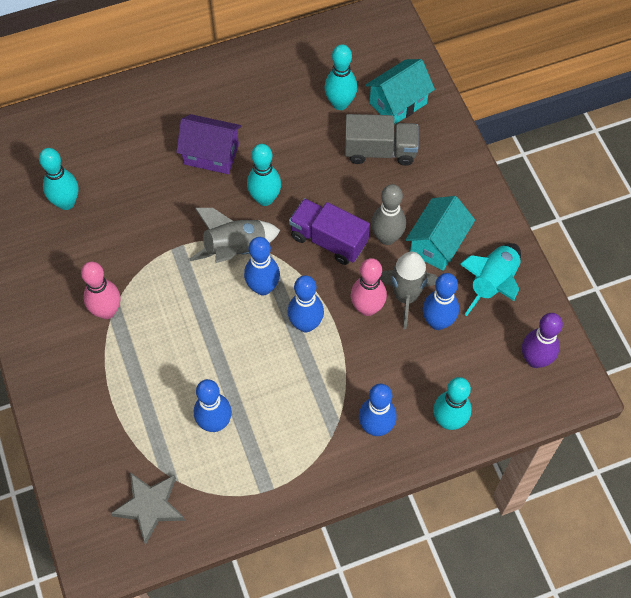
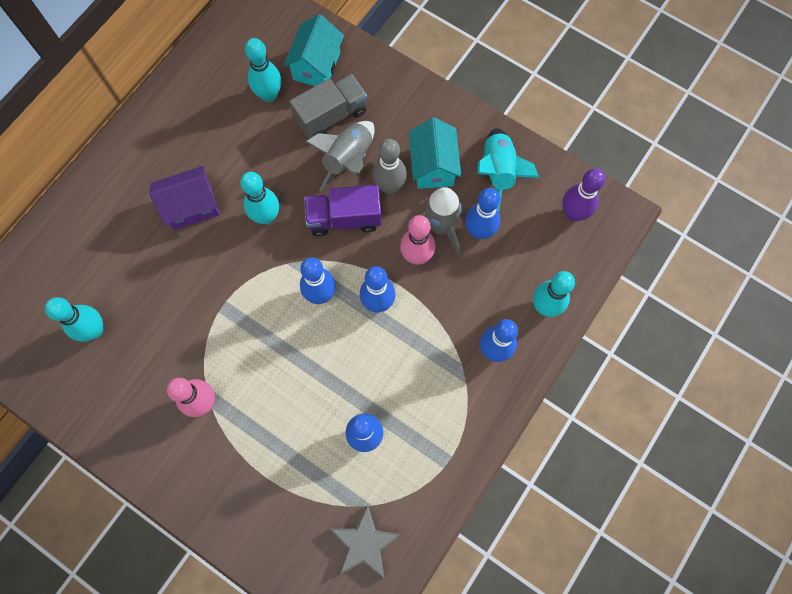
camera: 35 degrees left, 10 degrees up
(235, 249) = (273, 276): grey rocket -> grey rocket (348, 160)

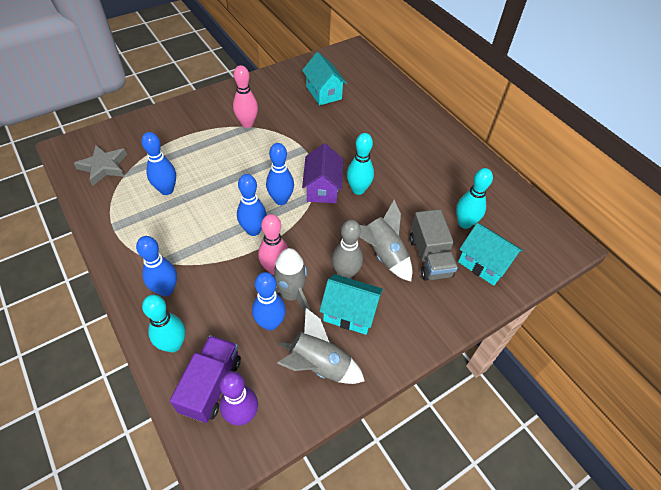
camera: 110 degrees right, 20 degrees down
(94, 330) = (323, 93): turquoise bowling pin -> turquoise house
(192, 206) = (386, 154): purple house -> purple house (322, 188)
(344, 218) = (332, 234): purple truck -> purple truck (211, 385)
(498, 172) = (319, 365): turquoise rocket -> grey rocket

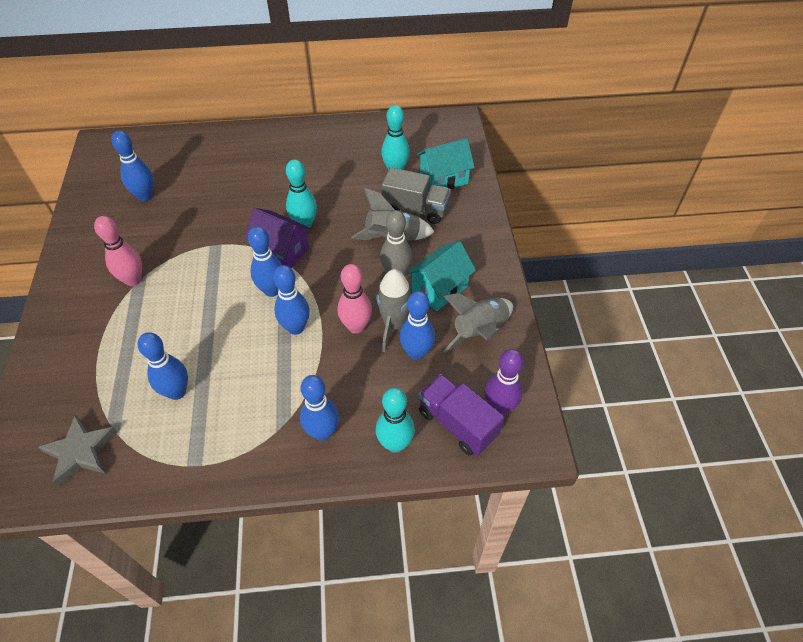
camera: 60 degrees left, 0 degrees up
(323, 93) = (145, 196): turquoise house -> blue bowling pin

